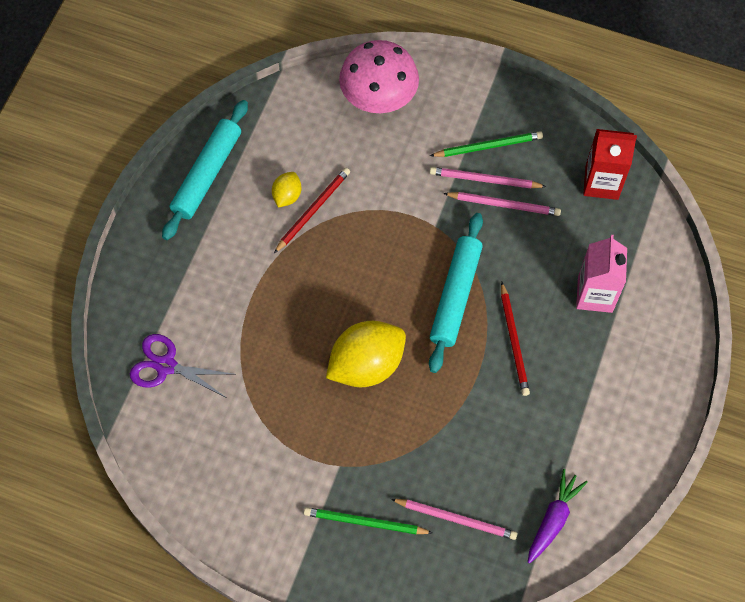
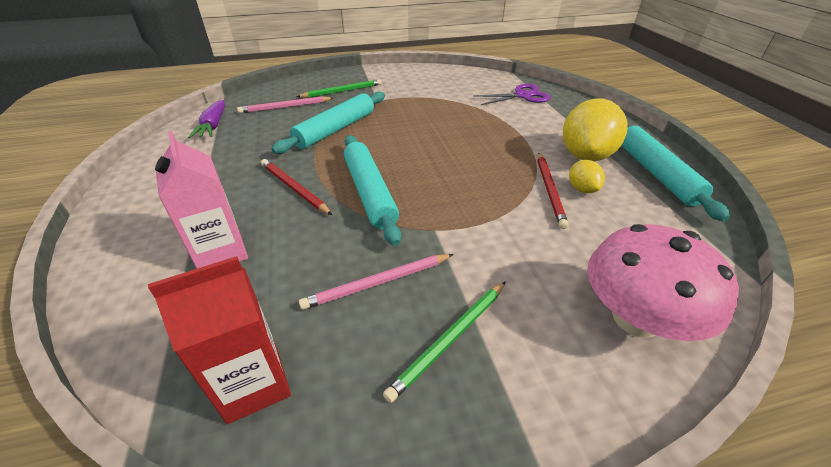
camera: 145 degrees right, 25 degrees down
(366, 365) = (404, 136): yellow lemon -> yellow lemon (586, 156)
(426, 423) = (336, 129): none -> turquoise rolling pin
(484, 180) = (421, 296): pink pencil -> none

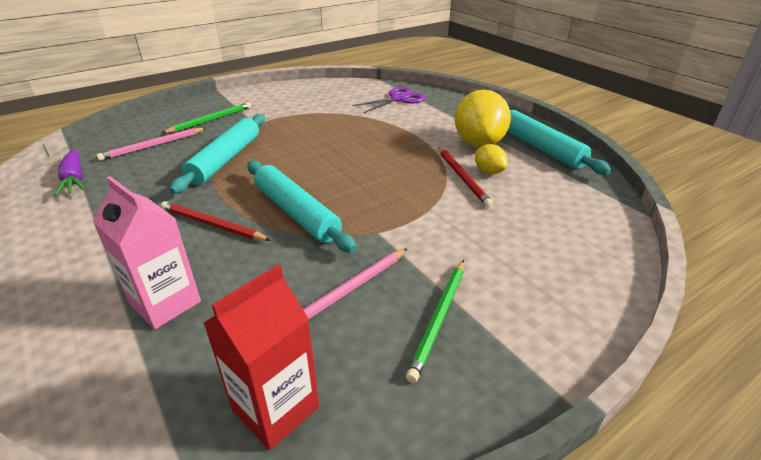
camera: 20 degrees left, 5 degrees down
(636, 318) = (576, 263): pink mushroom -> none

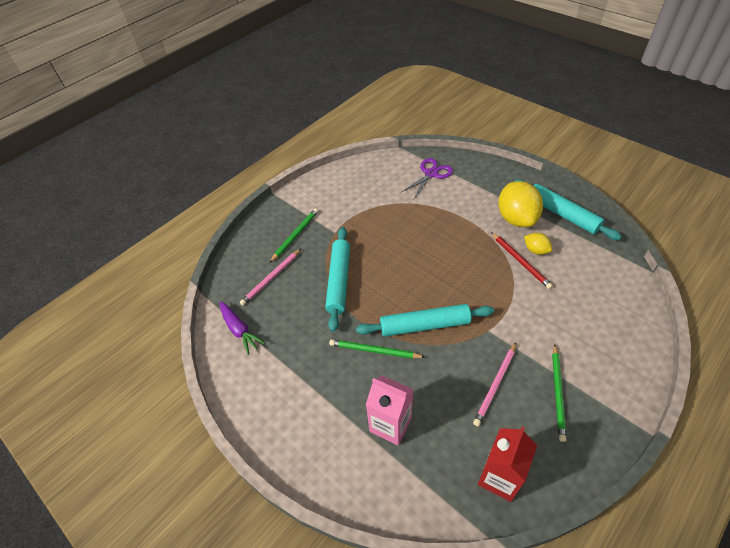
camera: 10 degrees left, 15 degrees up
(212, 224) = (374, 350): red pencil -> green pencil
(296, 213) = (425, 325): turquoise rolling pin -> turquoise rolling pin turned 45 degrees counterclockwise

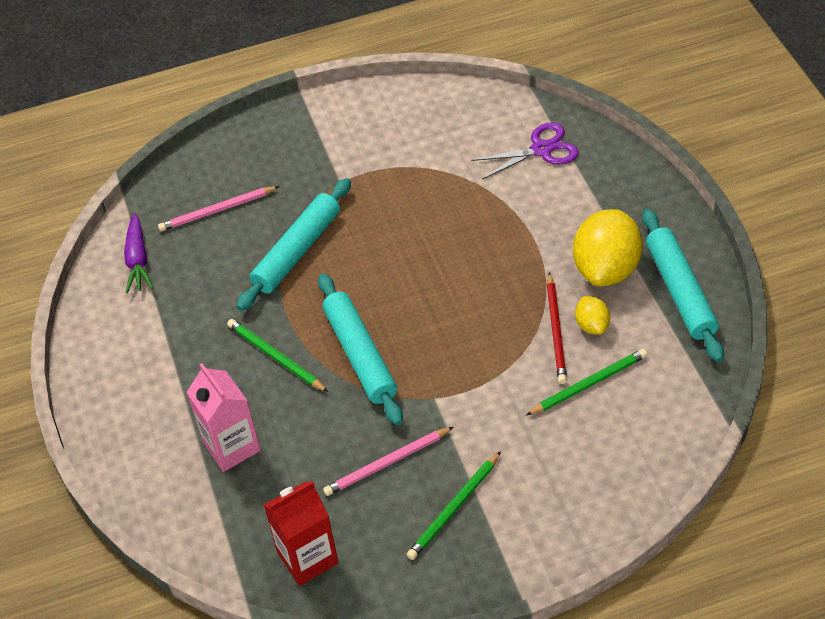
camera: 30 degrees right, 0 degrees up
(295, 235) = (286, 165): green pencil -> green pencil (589, 384)
(425, 325) = (360, 355): turquoise rolling pin -> turquoise rolling pin turned 45 degrees clockwise

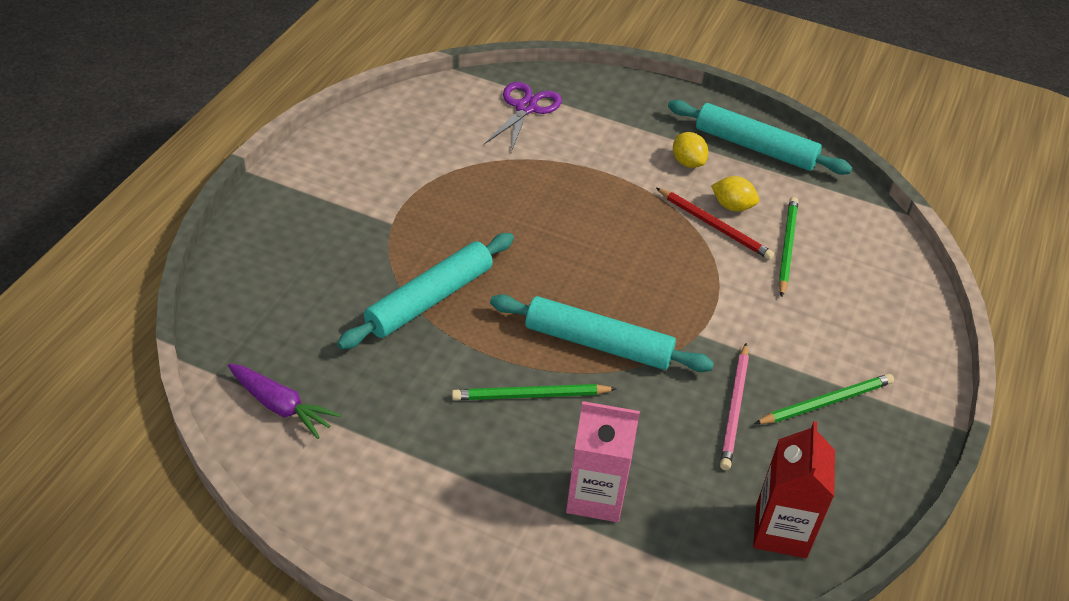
camera: 55 degrees left, 5 degrees down
(217, 211) = (305, 314): pink pencil -> none
(297, 251) = (430, 299): turquoise rolling pin -> turquoise rolling pin turned 60 degrees clockwise
(454, 508) = (826, 402): green pencil -> green pencil turned 105 degrees counterclockwise
(606, 269) = (687, 162): yellow lemon -> yellow lemon, size x0.49

